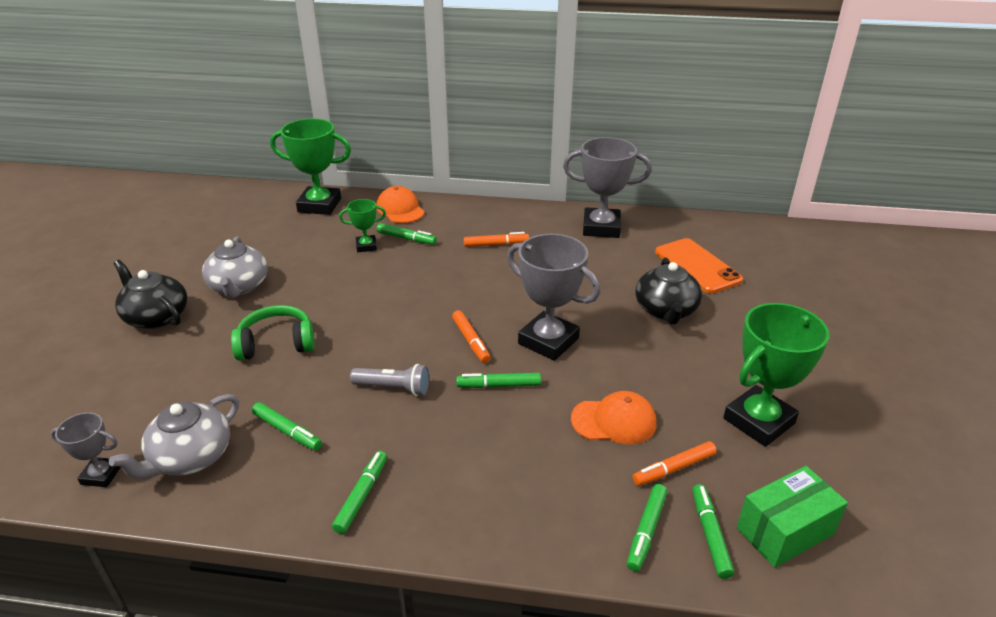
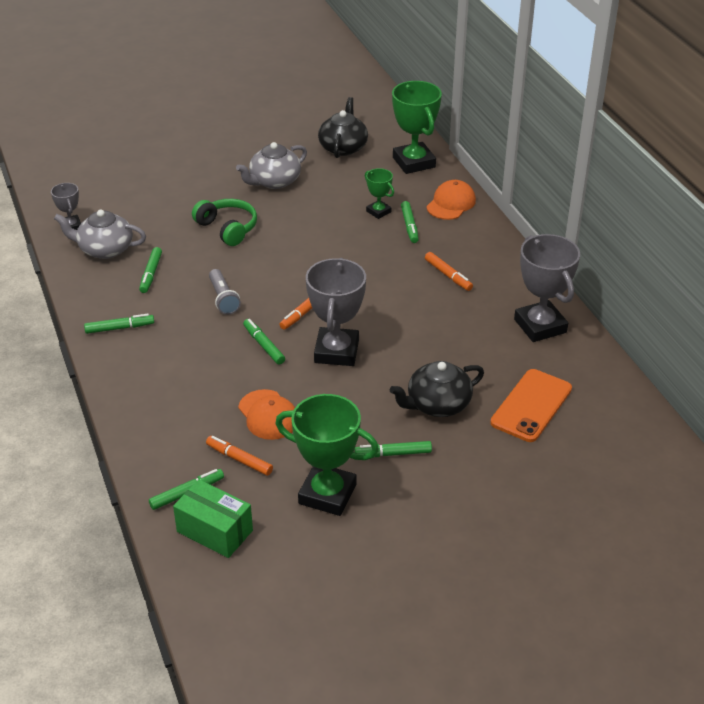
camera: 60 degrees right, 5 degrees up
(156, 316) = (213, 167): black teapot -> black teapot (343, 147)
(646, 530) = (171, 461): green marker -> green marker (393, 454)

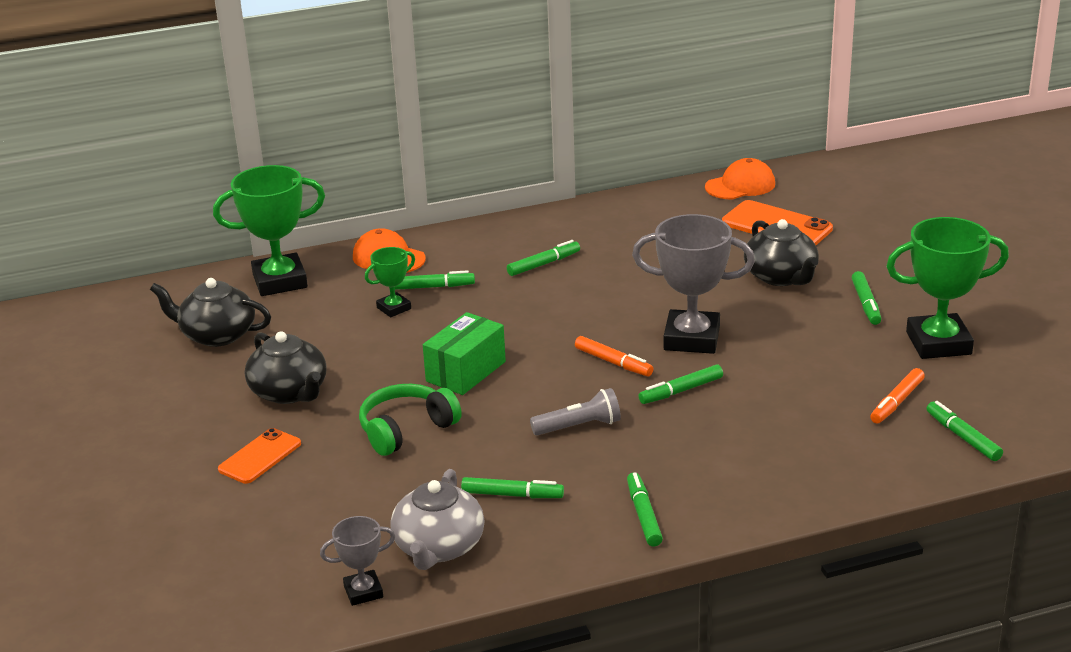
camera: 85 degrees left, 10 degrees down
(205, 179) = (260, 456): none -> orange phone
(215, 531) = (1017, 414): green box -> green box (465, 371)
(268, 415) = (814, 384): orange cap -> orange cap (740, 185)
(274, 181) = (289, 392): grey teapot -> black teapot
(327, 494) = (938, 343): green trophy -> green trophy turned 60 degrees clockwise
(448, 275) = (543, 264): orange marker -> green marker
(540, 326) = (643, 215): grey trophy -> none

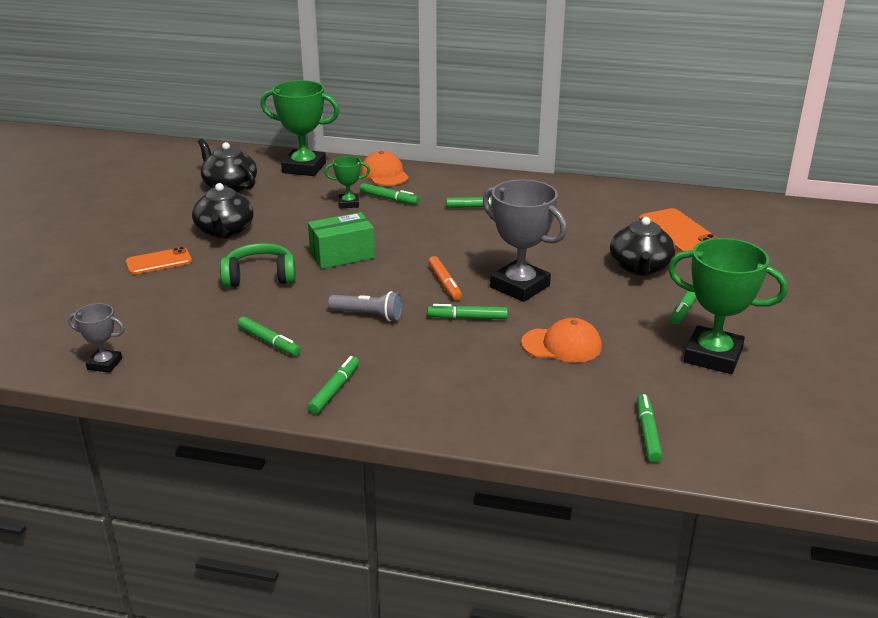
camera: 30 degrees right, 0 degrees up
(438, 547) = (182, 356): grey teapot -> none
(740, 185) = (684, 199): orange cap -> orange cap (562, 345)
(897, 402) = (624, 386): orange marker -> none

